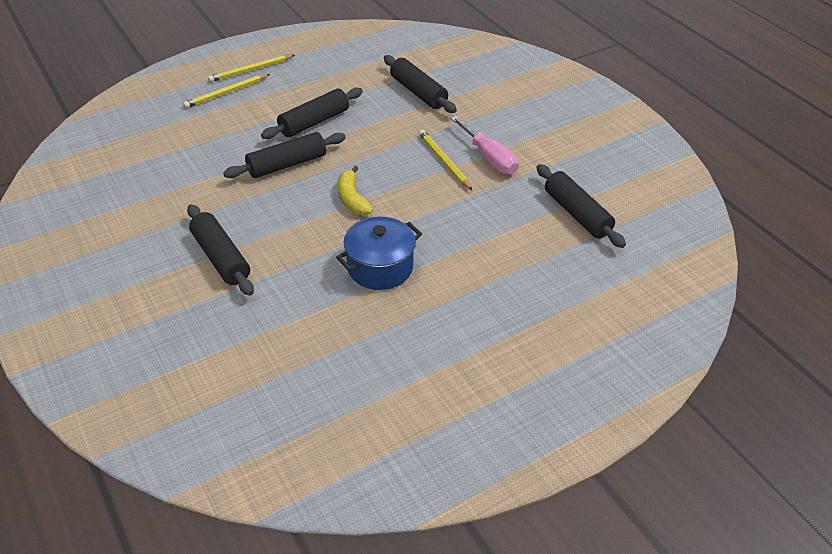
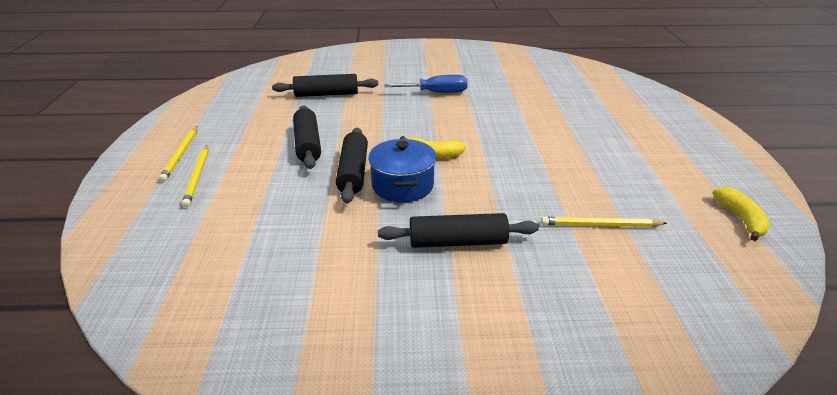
camera: 60 degrees left, 10 degrees down
(380, 267) = (528, 165): blue pot -> blue pot (402, 185)
(382, 453) = (741, 218): none -> yellow banana
(444, 161) = (423, 108): yellow pencil -> yellow pencil (600, 225)
(489, 158) = (436, 93): pink screwdriver -> blue screwdriver
(576, 214) = (521, 84): black rolling pin -> none

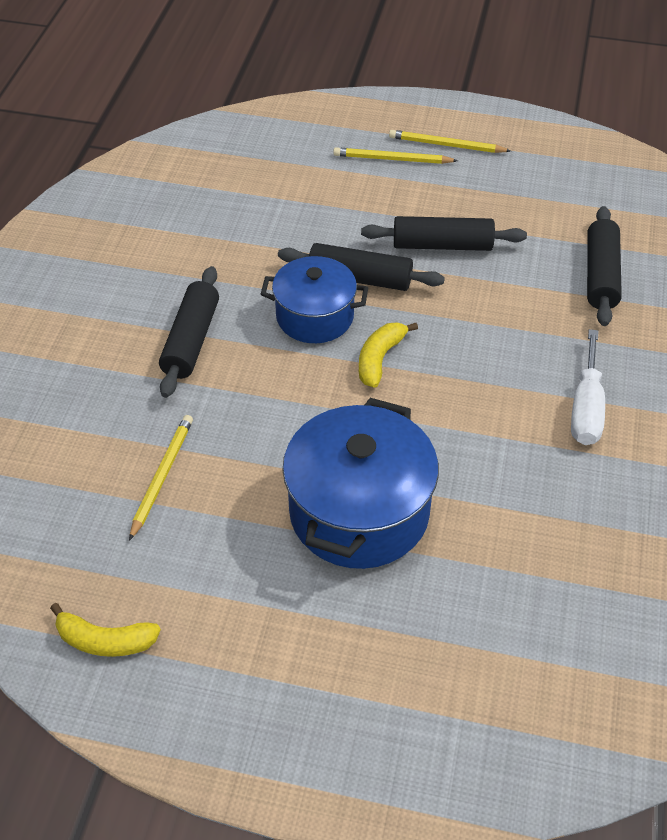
camera: 105 degrees right, 15 degrees up
(436, 93) = (586, 408): blue screwdriver -> white screwdriver
(559, 146) = (359, 512): none -> blue pot

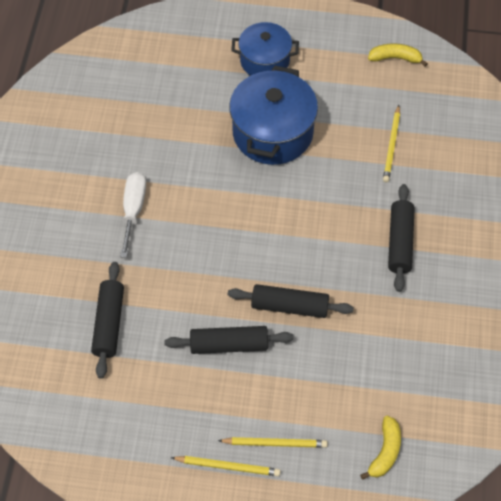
camera: 175 degrees right, 10 degrees up
(315, 317) = (318, 269): blue pot -> blue pot (265, 61)
(379, 359) = (269, 237): yellow banana -> yellow banana (385, 452)

